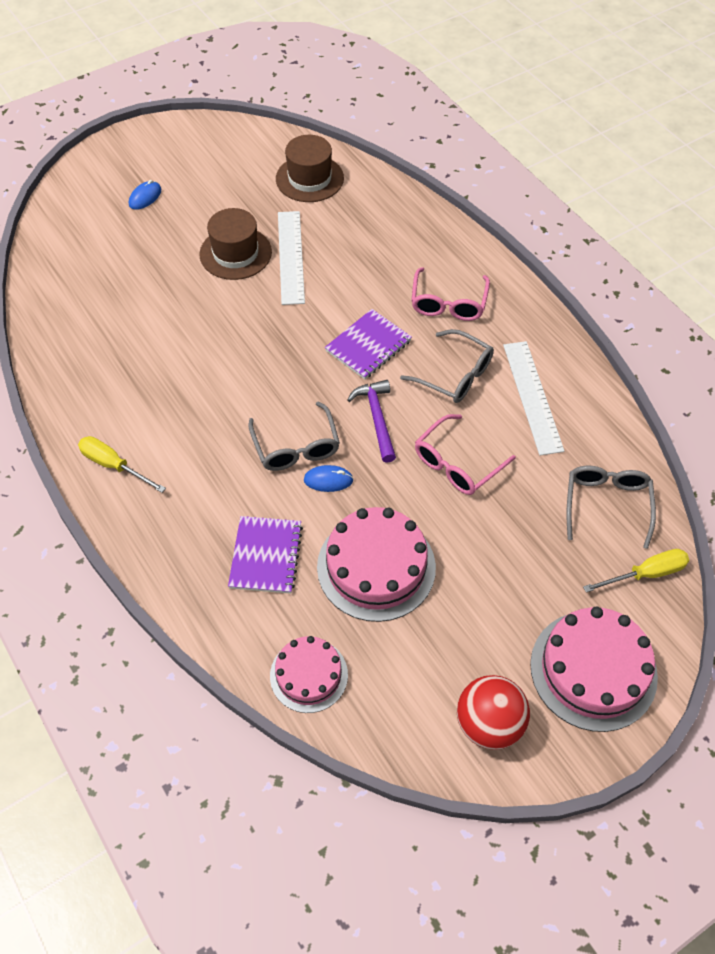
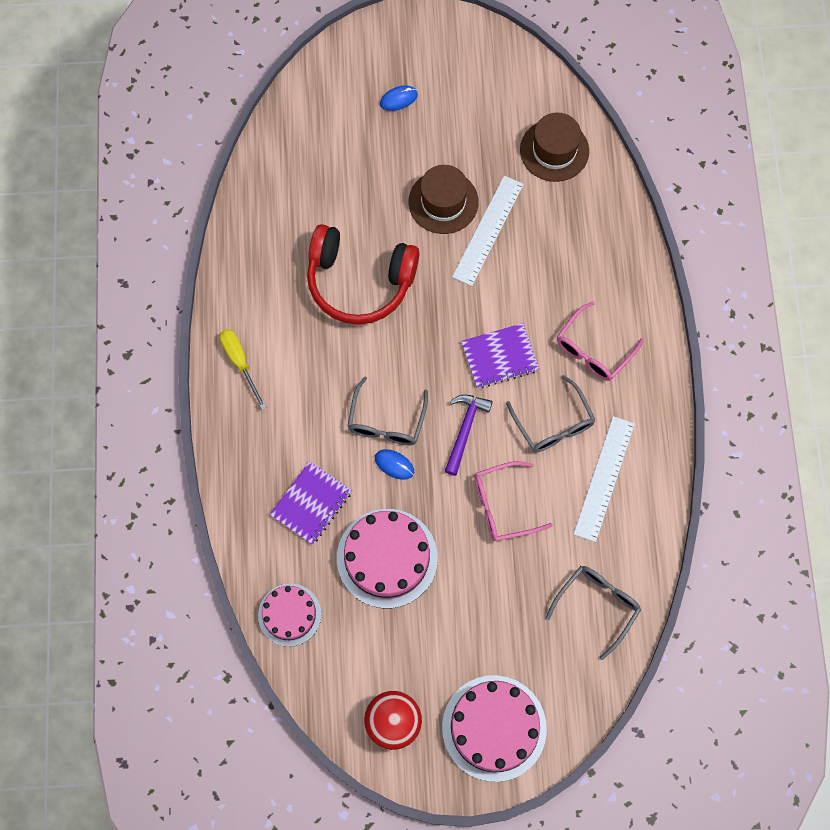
camera: 30 degrees right, 15 degrees up
(195, 345) = (359, 281): none -> red headphones
(646, 574) = (587, 678): yellow screwdriver -> none

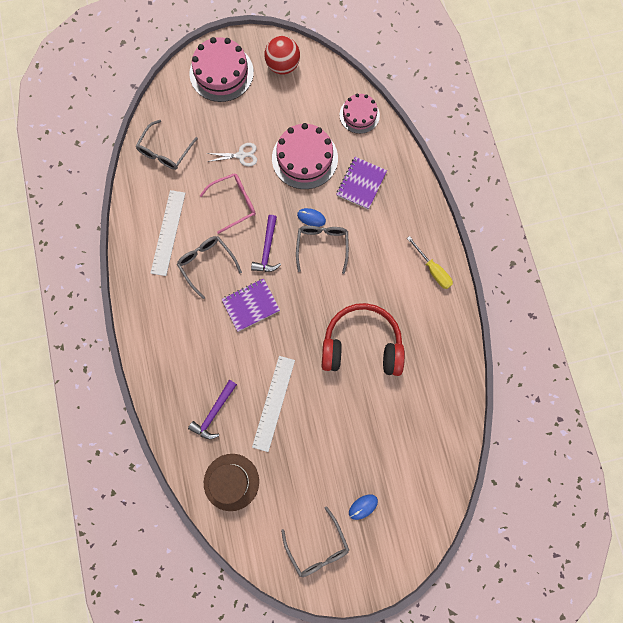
camera: 170 degrees right, 5 degrees up
(443, 202) = (311, 420): brown hat -> none
(461, 67) = (317, 547): none -> grey glasses
(482, 579) = (241, 155): none -> white scissors
(566, 231) = (214, 413): none -> purple hammer
(593, 350) = (184, 322): pink glasses -> none

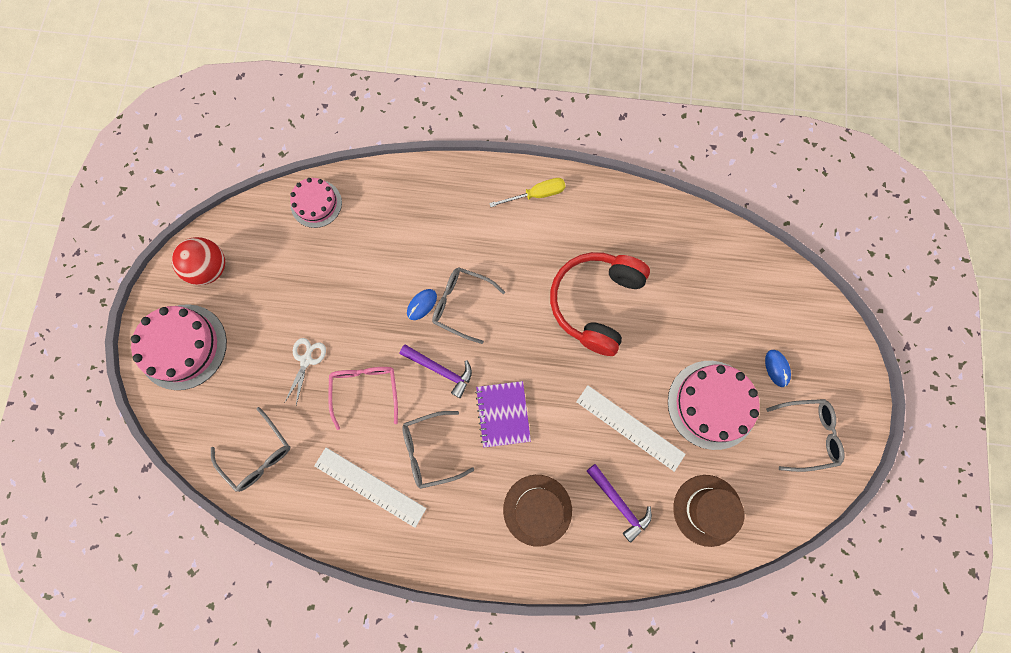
camera: 70 degrees left, 0 degrees up
(190, 354) = (537, 510): none -> brown hat
(305, 158) = (343, 285): pink cake -> pink cake (712, 404)
(361, 183) = (403, 233): purple notebook -> none

